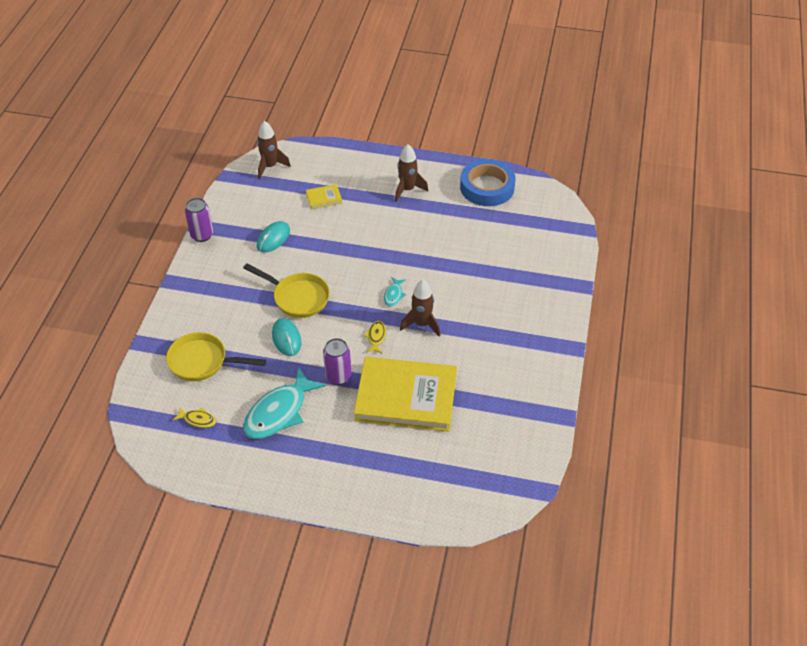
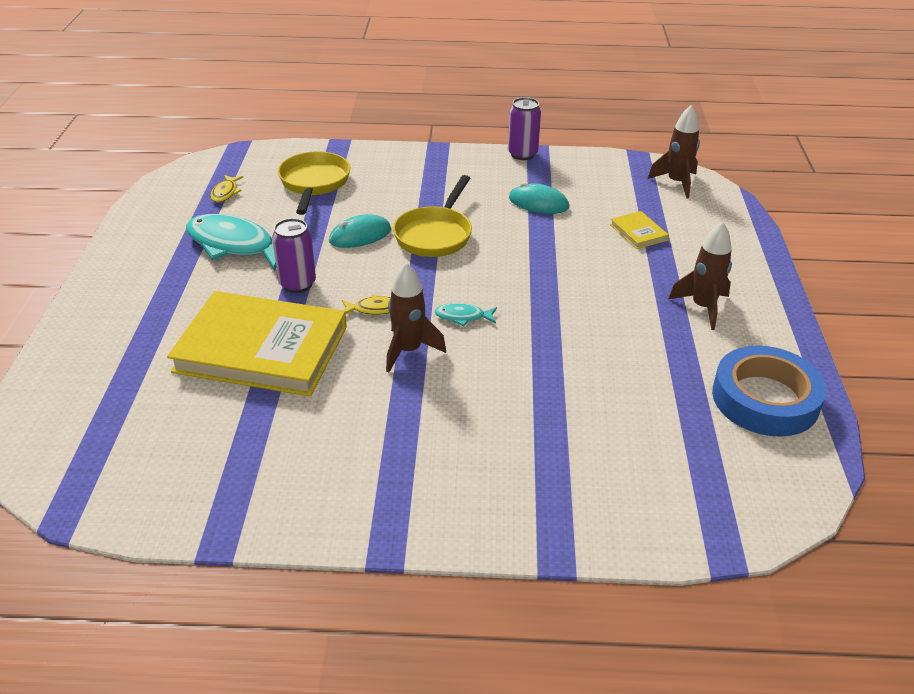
camera: 80 degrees right, 10 degrees down
(406, 397) = (261, 349): yellow book -> yellow book turned 75 degrees counterclockwise

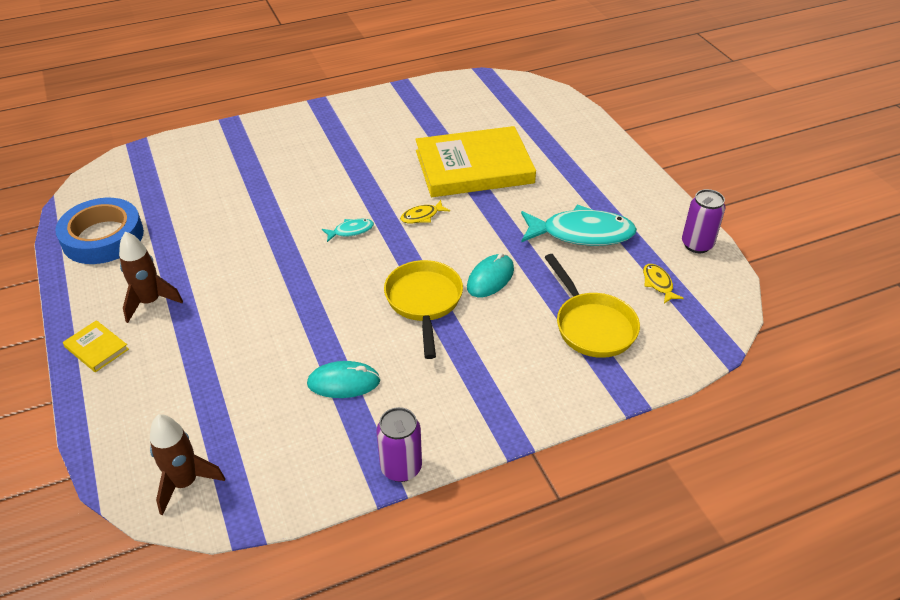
camera: 155 degrees right, 5 degrees up
(297, 284) = (497, 217): purple can -> purple can (697, 244)
(408, 351) = (374, 195): brown rocket -> none
(638, 232) = (222, 375): yellow book -> yellow book (96, 348)

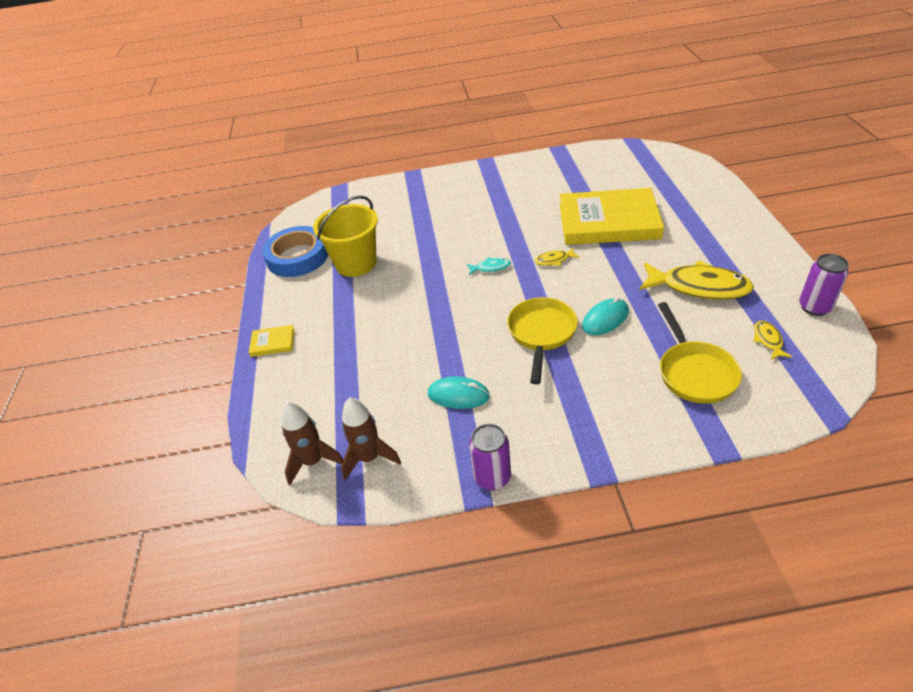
camera: 20 degrees right, 0 degrees up
(96, 348) = (273, 343): yellow book -> yellow book turned 60 degrees counterclockwise
(150, 302) = (320, 311): brown rocket -> brown rocket (369, 458)
(183, 239) = (356, 263): none -> yellow bucket
(581, 233) = (699, 287): turquoise fish -> yellow fish

